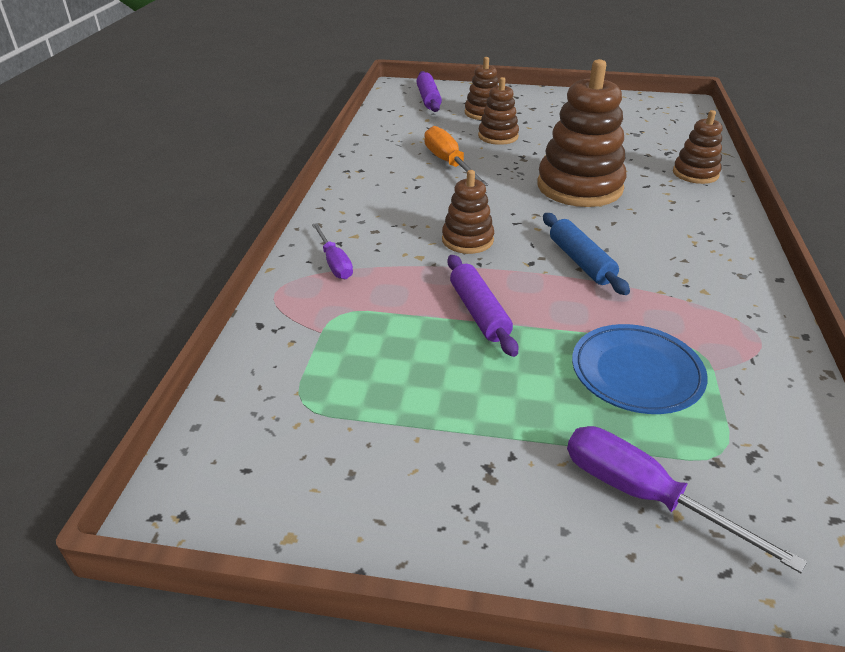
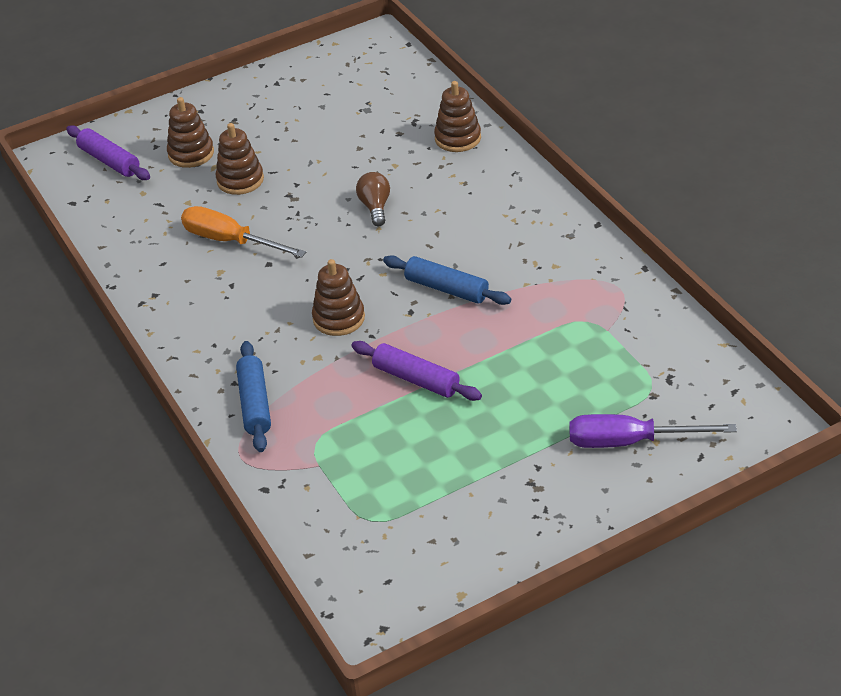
camera: 35 degrees left, 5 degrees up
(334, 263) = (255, 404): purple screwdriver -> blue rolling pin
(579, 187) = (375, 207): brown stacking toy -> brown light bulb
(636, 373) = (563, 363): blue plate -> none

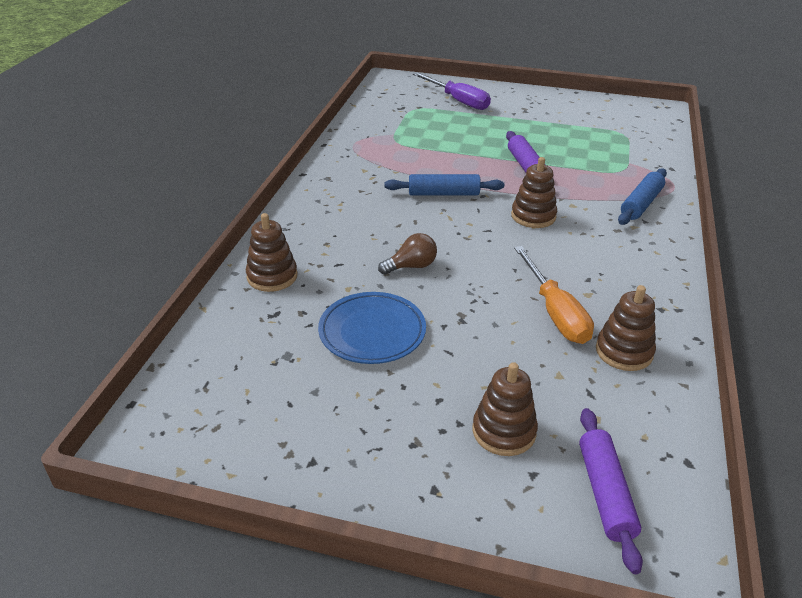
camera: 140 degrees left, 5 degrees down
(240, 180) = (487, 363): brown stacking toy -> brown stacking toy (624, 351)
(336, 151) = (372, 332): none -> blue plate
(375, 207) = (411, 266): brown light bulb -> brown light bulb turned 150 degrees counterclockwise
(446, 289) = (443, 193): blue rolling pin -> blue rolling pin turned 75 degrees counterclockwise

